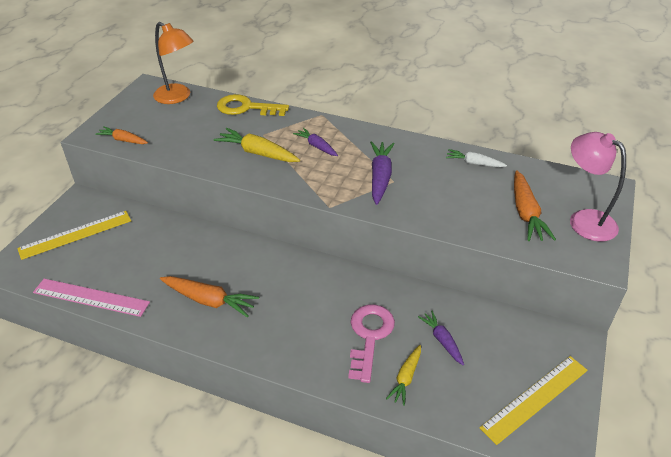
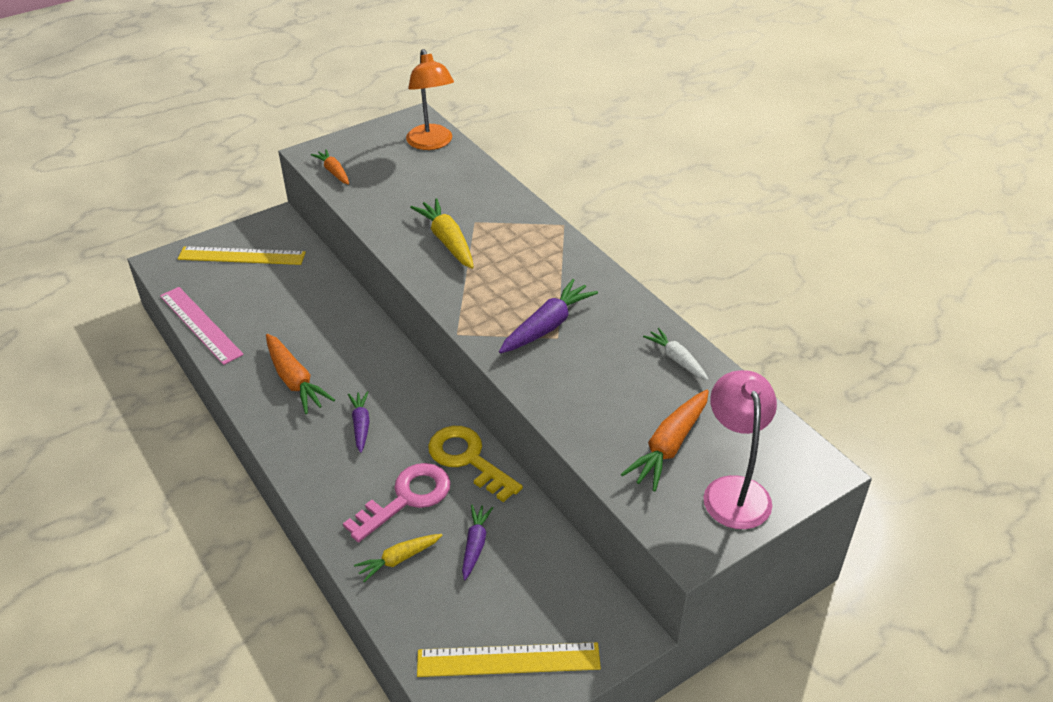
camera: 35 degrees right, 0 degrees up
(246, 108) = (489, 183): yellow key -> yellow key (468, 459)
(316, 146) = (517, 260): purple carrot -> purple carrot (361, 425)

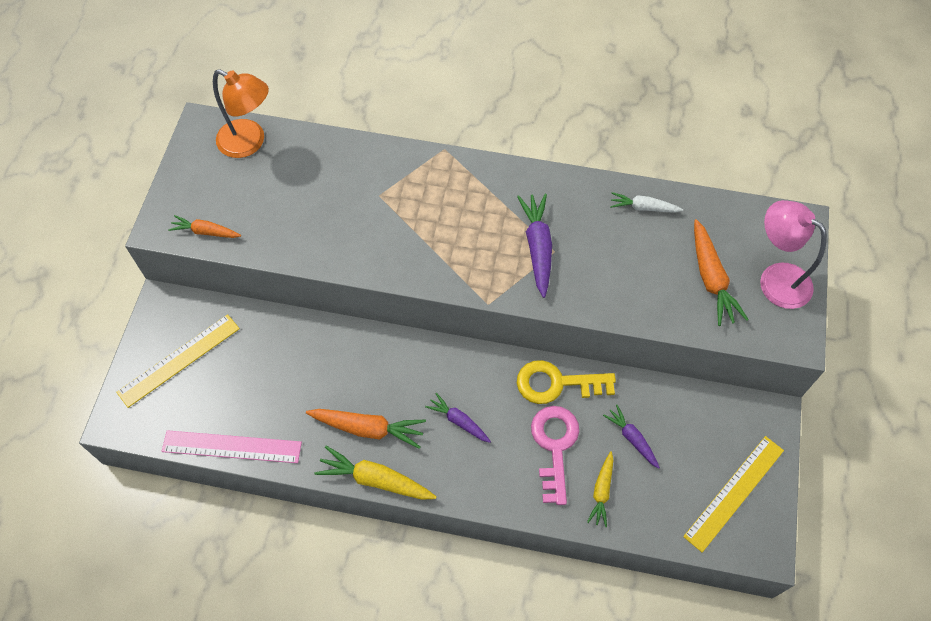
camera: 45 degrees left, 20 degrees up
(447, 241) = (381, 229): yellow carrot -> yellow carrot (375, 479)

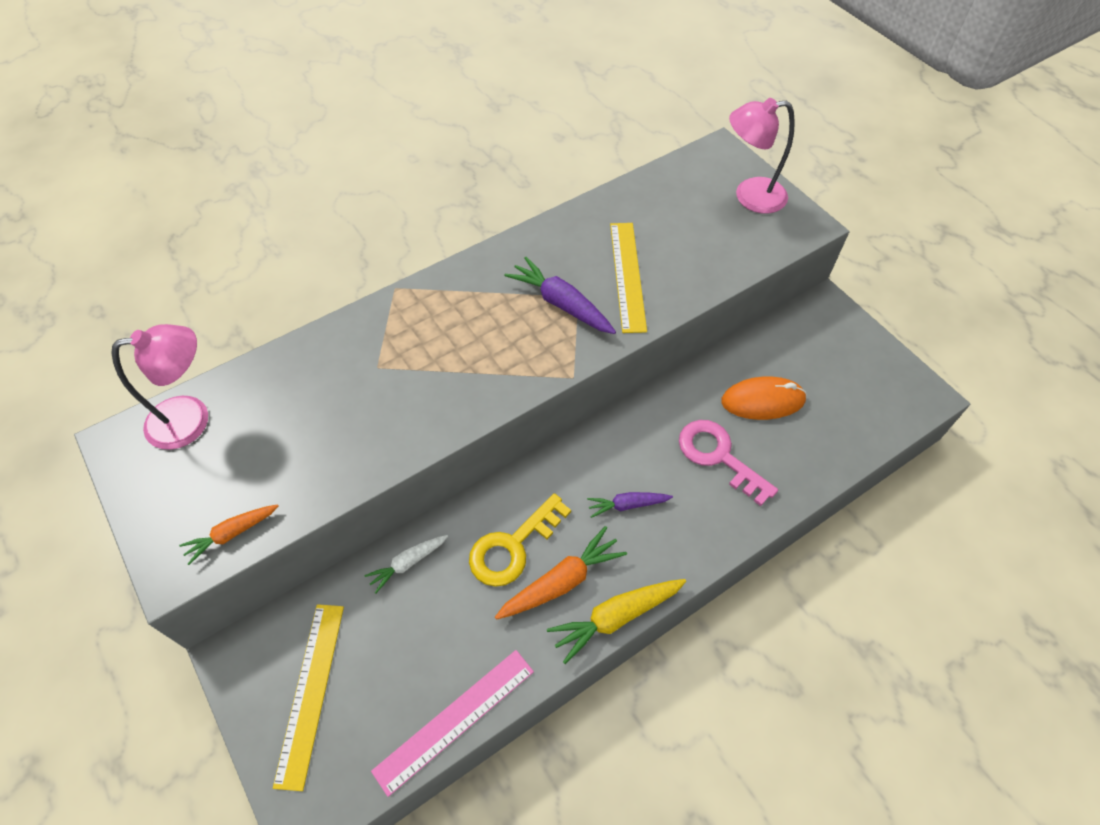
camera: 45 degrees left, 5 degrees down
(249, 143) = (191, 419): orange lamp -> pink lamp
(556, 383) = (665, 409): yellow key -> yellow key (512, 547)
(601, 491) = (788, 458): yellow carrot -> none
(632, 439) = (762, 401): purple carrot -> orange mouse
(643, 207) = (605, 216): white carrot -> white carrot (408, 563)
(711, 278) = (709, 228): orange carrot -> none
(734, 492) = (866, 376): yellow ruler -> yellow ruler (627, 275)

